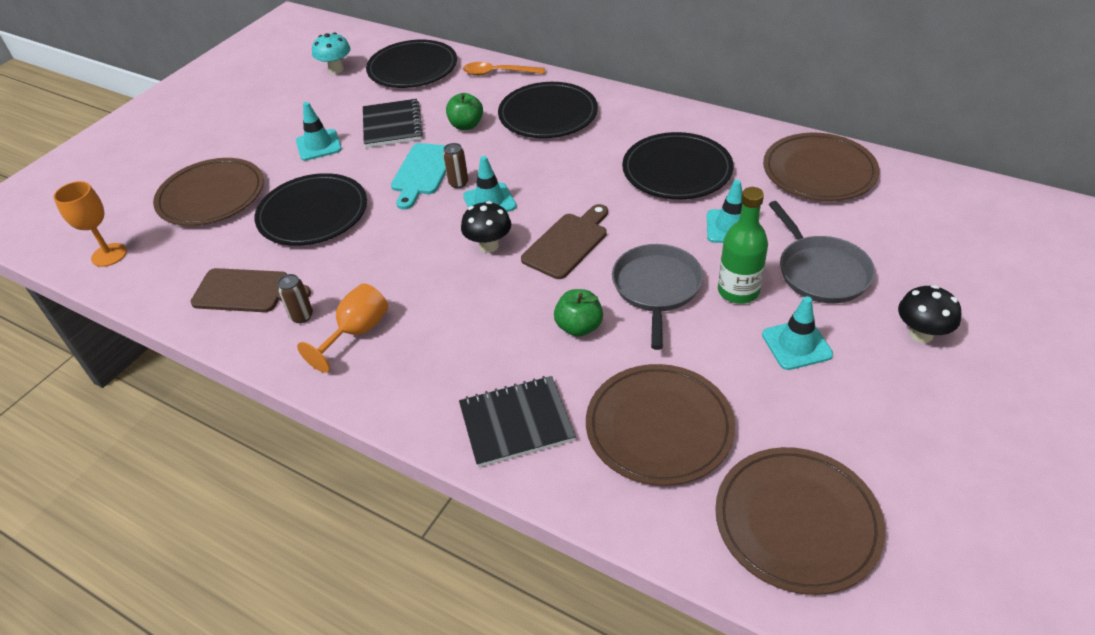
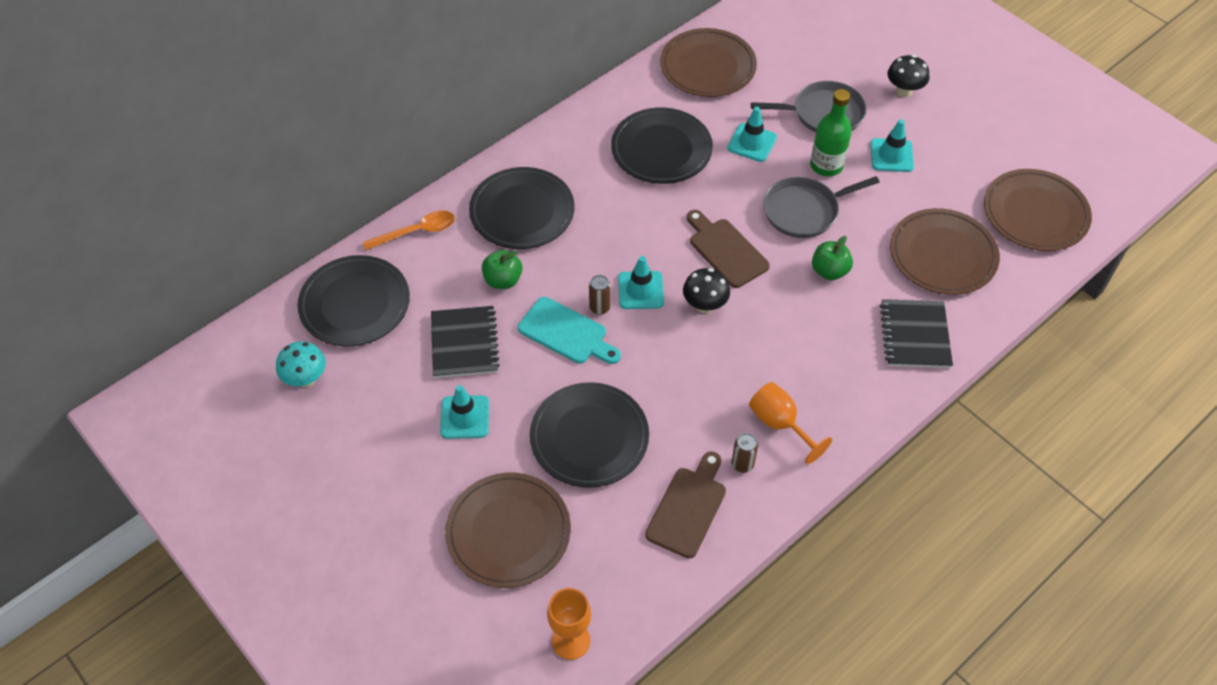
camera: 75 degrees left, 10 degrees up
(392, 125) = (464, 343): black notebook -> black notebook turned 75 degrees clockwise
(497, 73) = (417, 232): orange spoon -> orange spoon turned 135 degrees counterclockwise
(656, 288) = (804, 211): grey pan -> grey pan turned 45 degrees counterclockwise

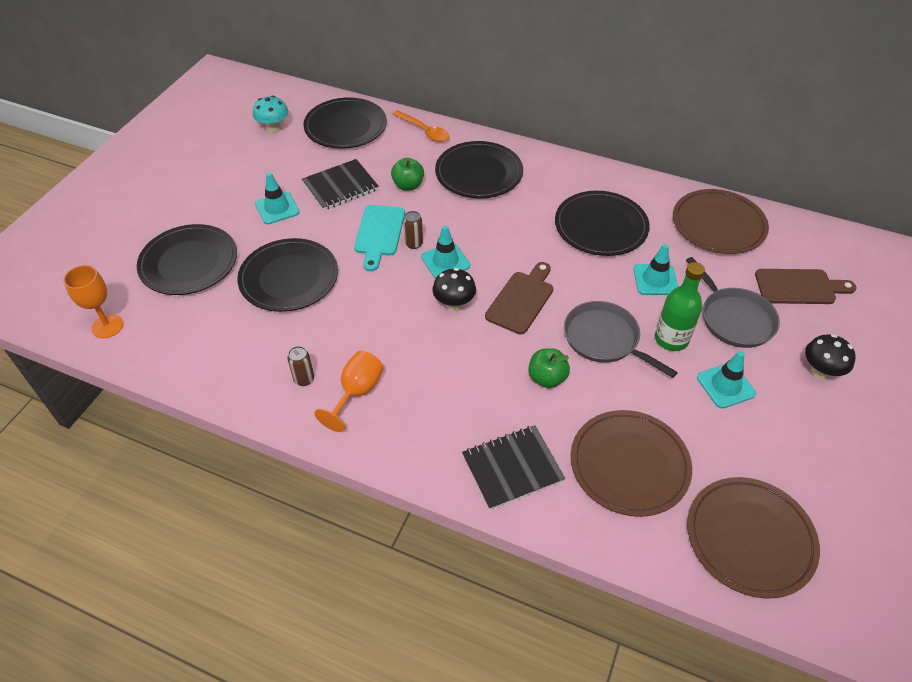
camera: 65 degrees right, 5 degrees down
(508, 532) = (189, 262): brown plate -> black plate
(688, 507) = (247, 357): brown cutting board -> brown cutting board (799, 287)

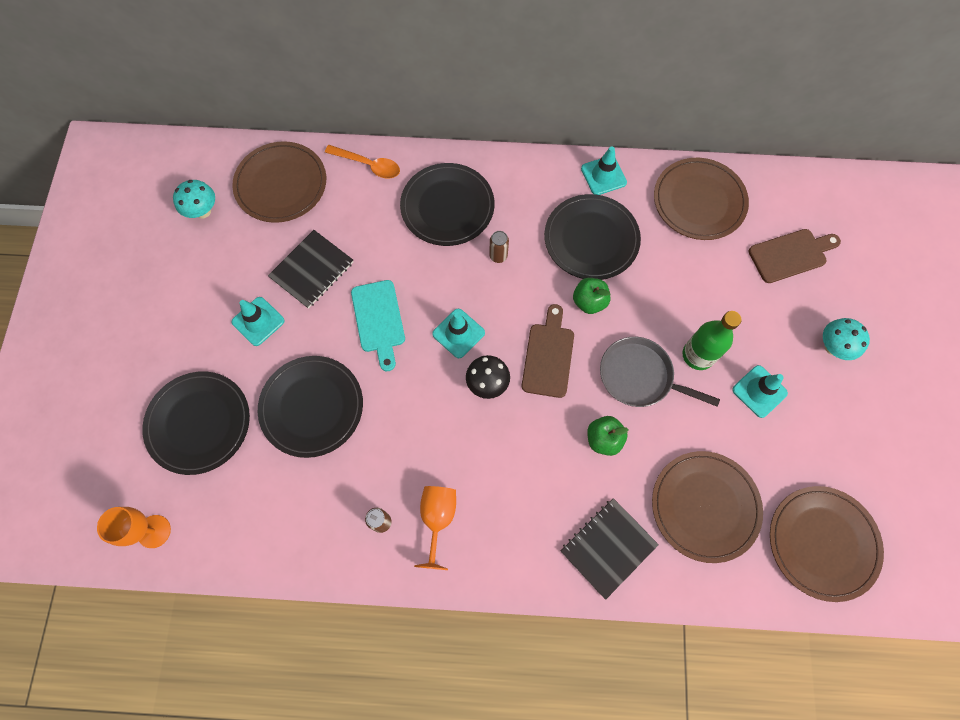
camera: 20 degrees left, 20 degrees up
(345, 126) = (281, 184): black plate -> brown plate
(408, 185) = (382, 246): green apple -> green apple (589, 302)
(414, 244) = (418, 321): brown can -> brown can (498, 256)
(655, 280) = (662, 289): turquoise traffic cone -> turquoise traffic cone (603, 175)
(734, 319) = (745, 312): grey pan -> none
(820, 372) = (833, 347): black mushroom -> turquoise mushroom

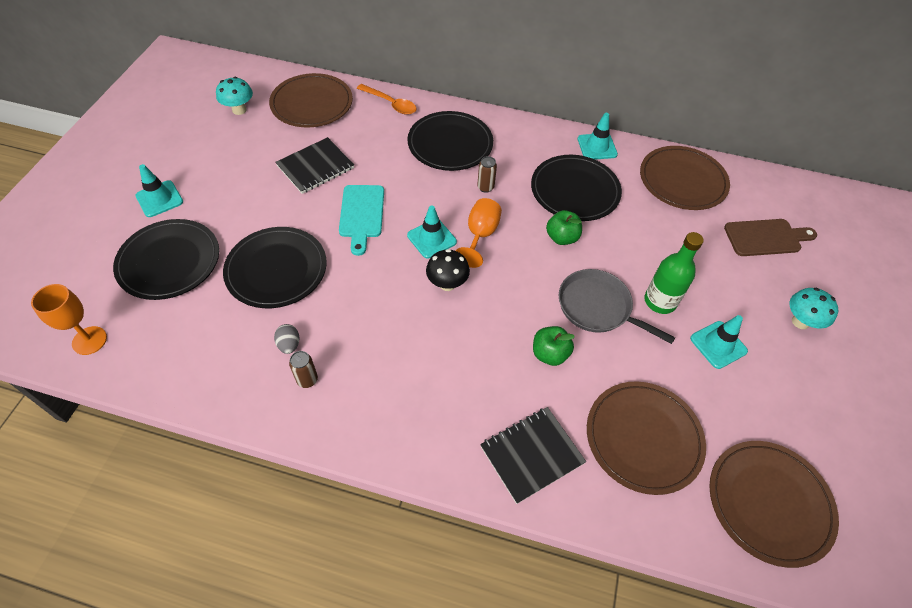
camera: 10 degrees right, 15 degrees down
(258, 321) = (254, 195): turquoise traffic cone -> turquoise traffic cone (159, 199)
(352, 489) = (289, 345): none -> grey egg
(437, 519) = (363, 389): orange goblet -> orange goblet (480, 235)
(548, 356) = (512, 273): brown cutting board -> none

